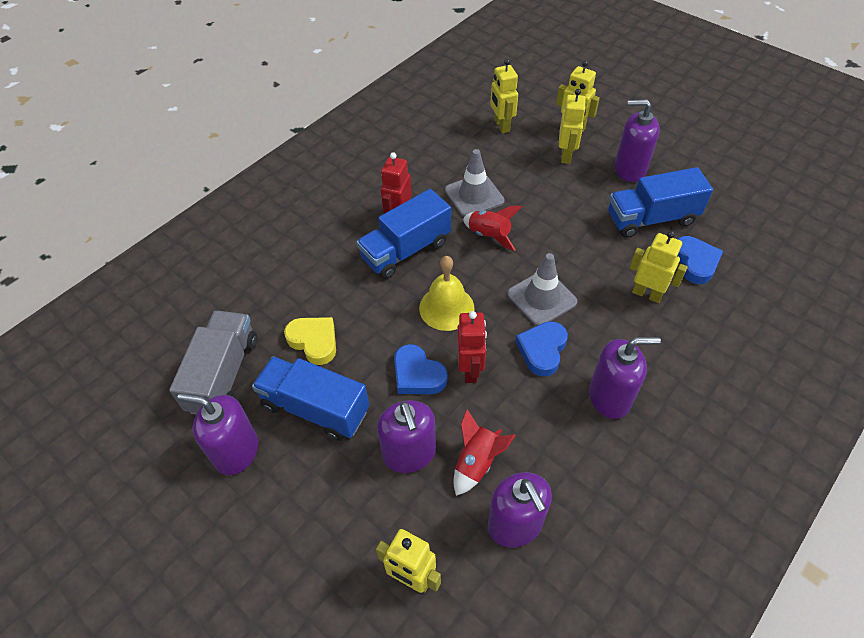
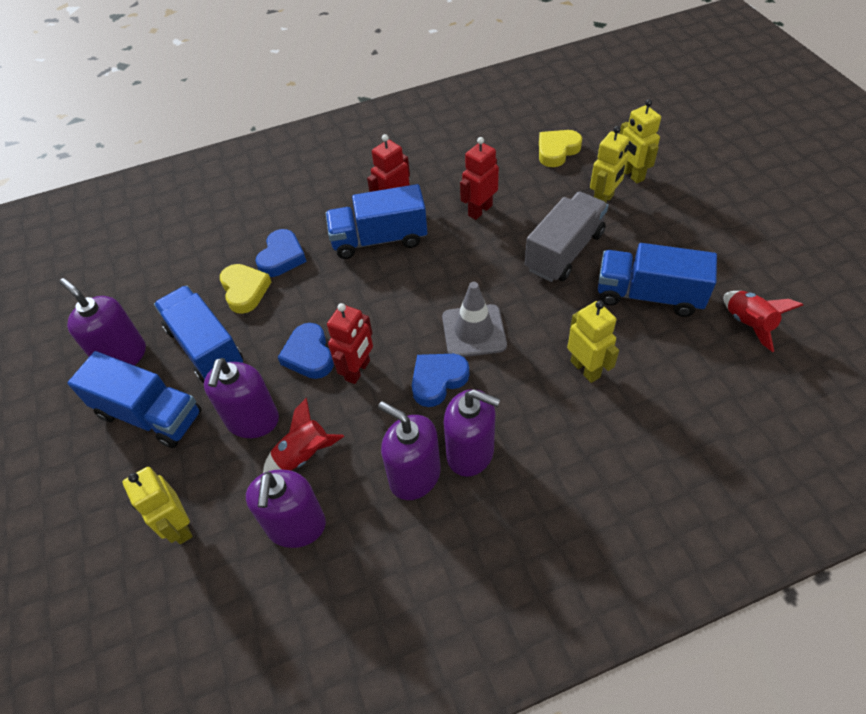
camera: 30 degrees right, 0 degrees up
(223, 374) = (157, 289): grey truck -> grey truck (564, 251)
(306, 493) = (149, 414): none -> blue truck
(446, 308) = (378, 305): yellow bell -> none
(474, 196) = (480, 210): grey traffic cone -> red robot
(489, 235) = (467, 253): red rocket -> red rocket (748, 324)
(501, 125) = (557, 151): yellow robot -> yellow heart
(629, 169) = (663, 236): purple soap dispenser -> purple soap dispenser (414, 476)
(695, 262) = (664, 357): blue heart -> blue heart (282, 257)

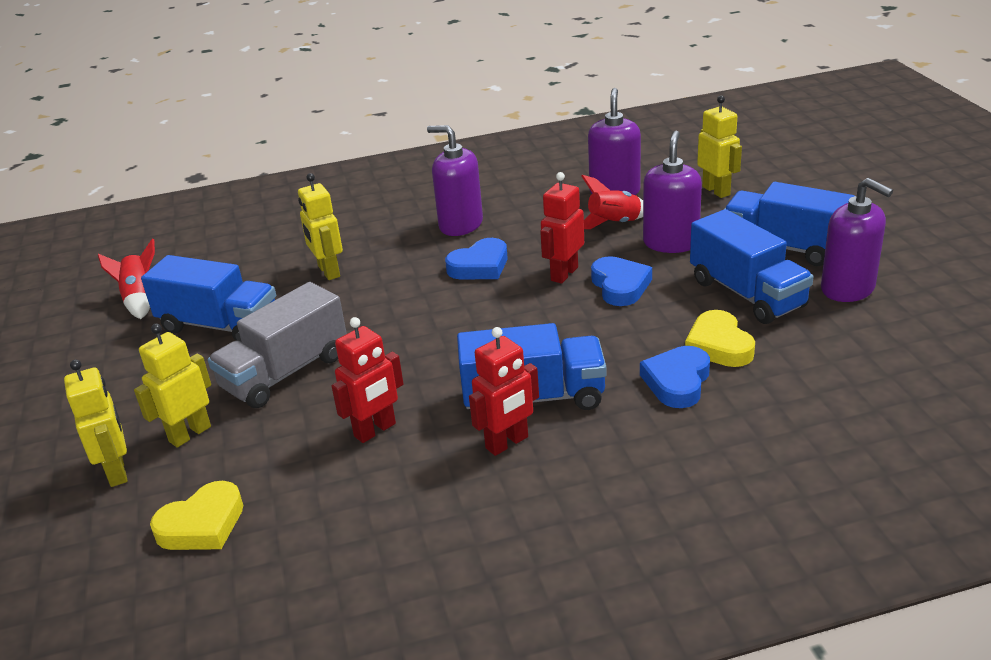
camera: 175 degrees left, 20 degrees down
(414, 476) = (513, 213): purple soap dispenser -> none
(474, 331) = (430, 301): grey traffic cone -> none

